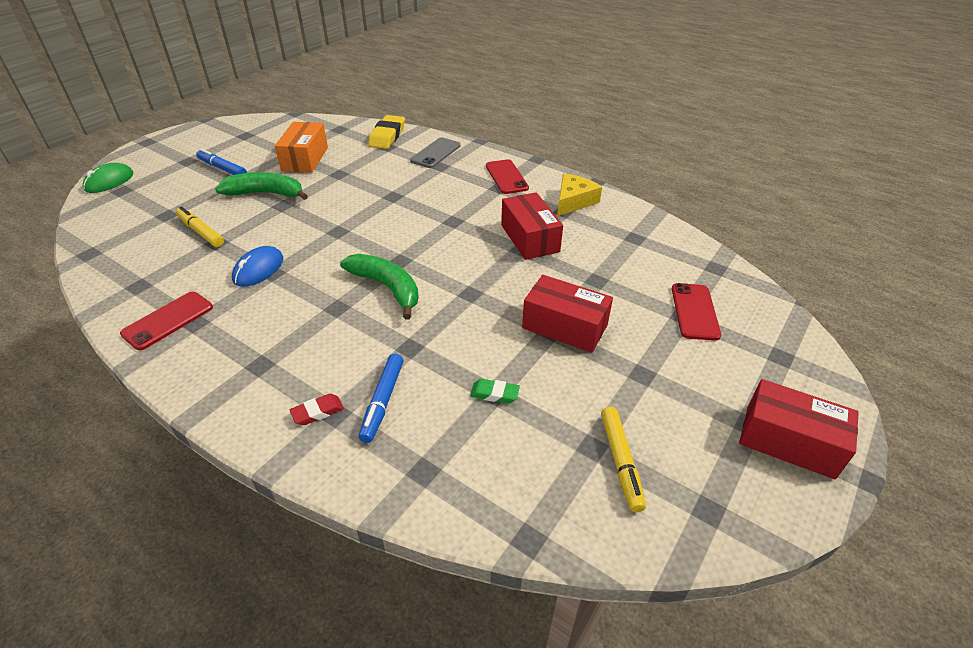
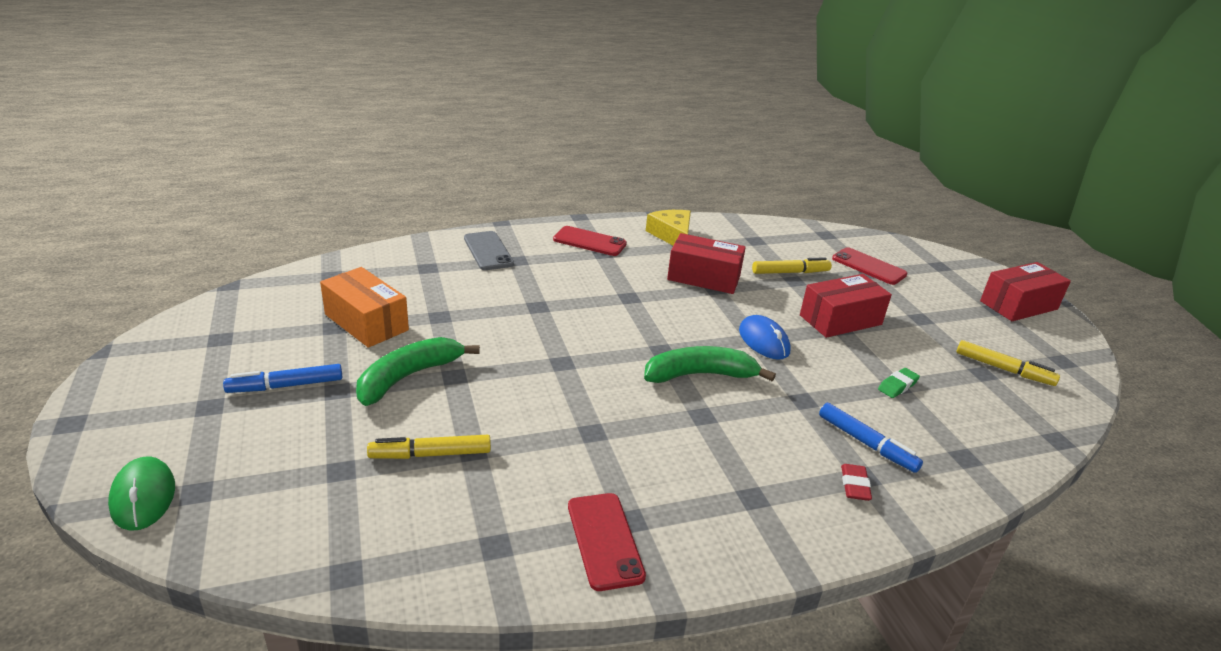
camera: 55 degrees left, 10 degrees down
(258, 269) = (574, 439): blue mouse -> blue mouse (764, 341)
(387, 136) = (404, 258): yellow eraser -> none
(607, 273) = (790, 272): none -> yellow marker

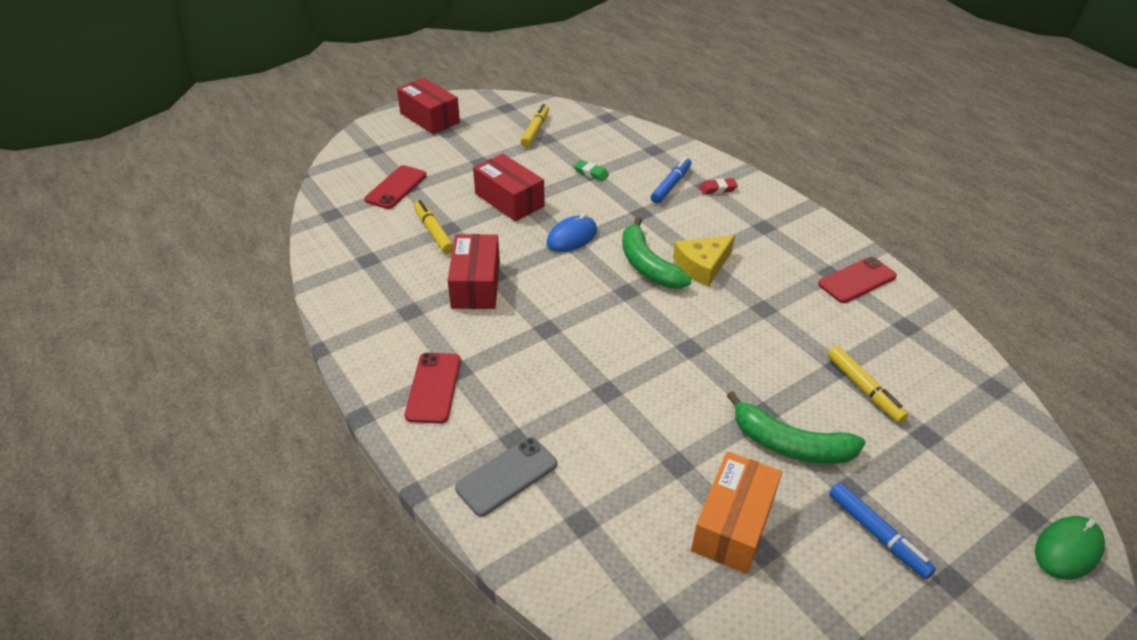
camera: 105 degrees left, 10 degrees up
(672, 235) = (384, 322): yellow cheese -> yellow cheese (702, 266)

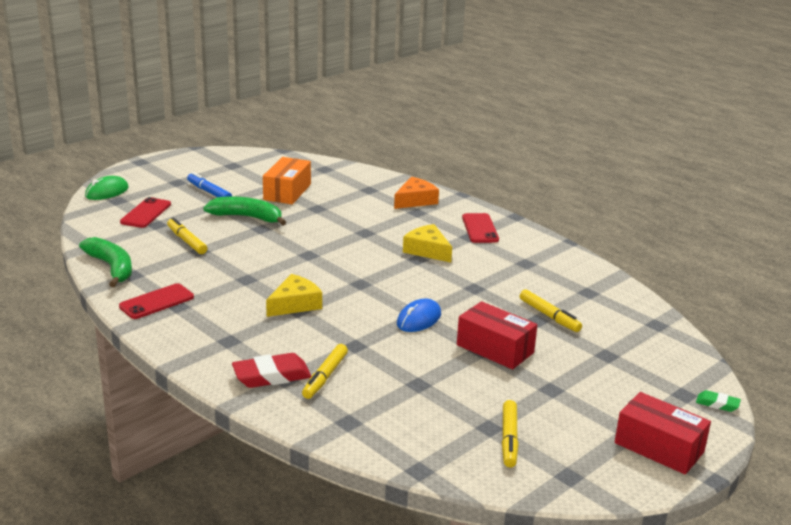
camera: 170 degrees right, 15 degrees down
(396, 187) = (619, 353): red phone -> red phone (146, 213)
(476, 285) = (486, 281): red box -> none
(507, 476) = (415, 200): grey phone -> orange cheese
(528, 344) = (427, 250): none -> yellow cheese
(591, 173) = (418, 384): green eraser -> green eraser (717, 404)
(647, 265) = (344, 302): green banana -> green banana (111, 268)
(671, 185) = (325, 377): blue marker -> yellow marker
(718, 189) = (272, 376): red eraser -> red eraser, size x1.87

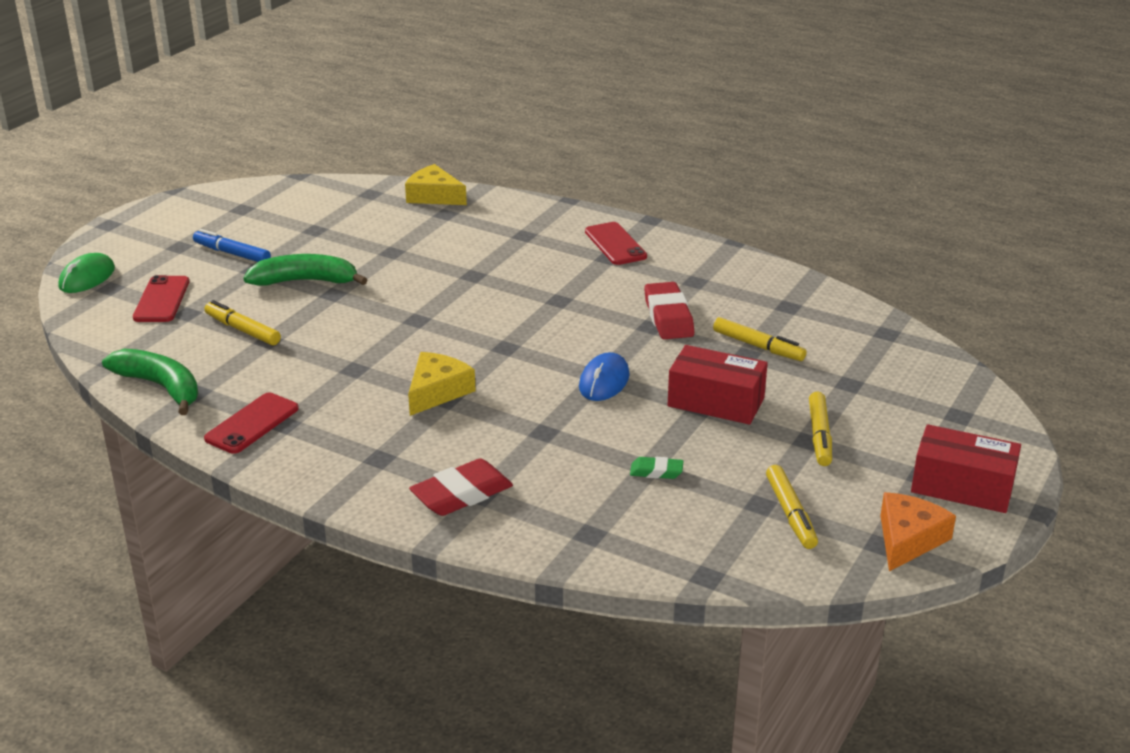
camera: 15 degrees left, 5 degrees up
(287, 192) = (339, 235): orange box -> none
(325, 377) = (529, 481): yellow marker -> yellow marker (820, 436)
(415, 200) = (513, 219): orange cheese -> orange cheese (908, 539)
(427, 250) = (565, 286): yellow cheese -> yellow cheese (434, 196)
(492, 284) = (668, 317): none -> red eraser
(717, 404) = (1000, 419): green eraser -> green eraser (656, 472)

